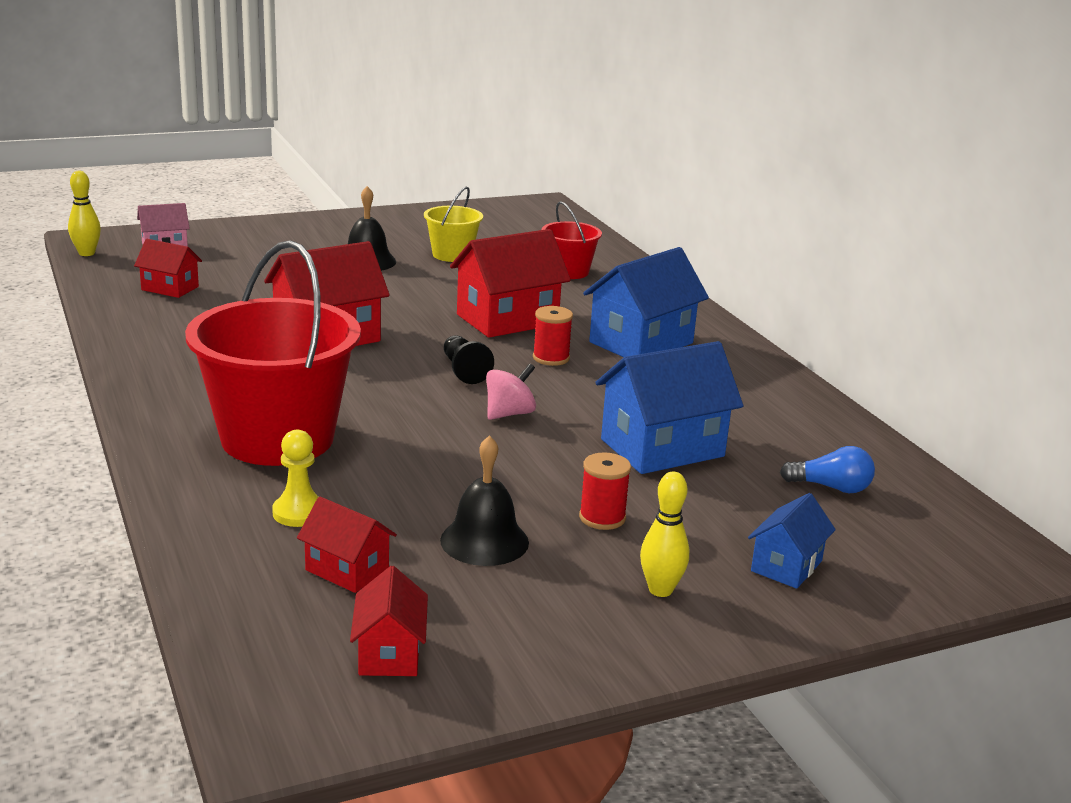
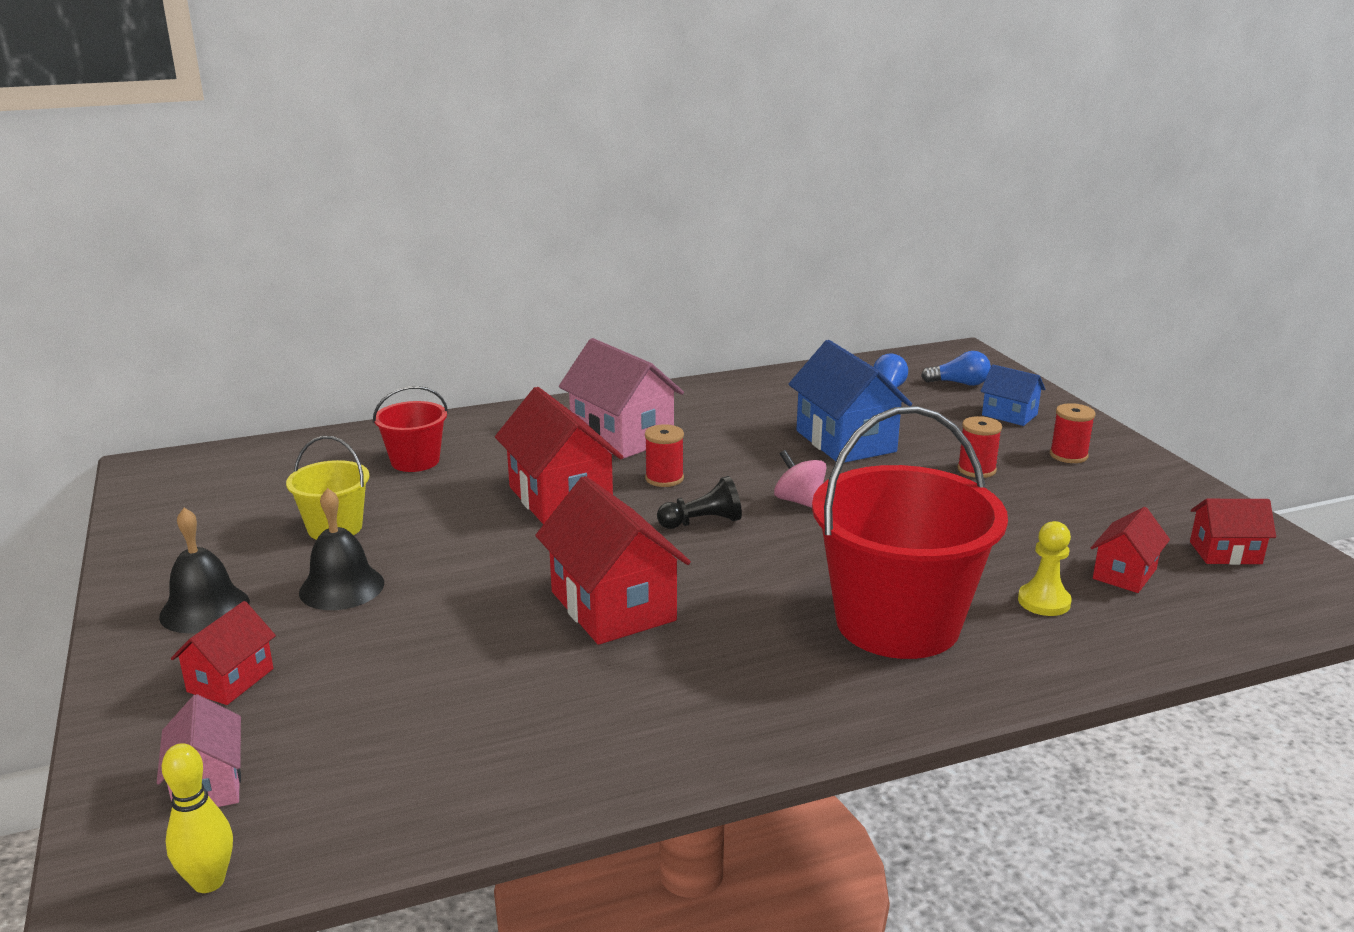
camera: 85 degrees left, 0 degrees up
(170, 288) = (420, 753): red house -> red house (230, 680)
(484, 541) = (1040, 516): black bell -> black bell (204, 609)
(641, 343) = (622, 436): blue house -> pink house
(660, 590) = (1068, 455): yellow bowling pin -> red spool
(888, 543) = (959, 383): none -> blue light bulb

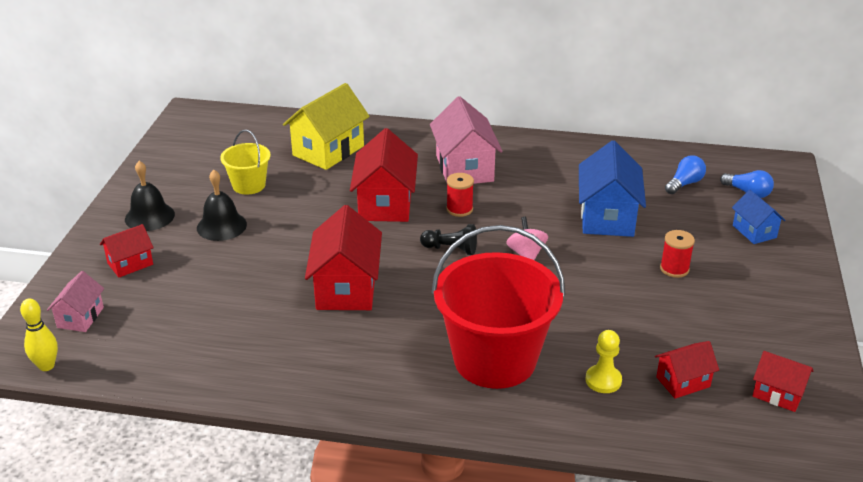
camera: 30 degrees right, 10 degrees up
(415, 461) = (328, 150): red bucket -> yellow house
(1068, 455) = (758, 279): red spool -> none

